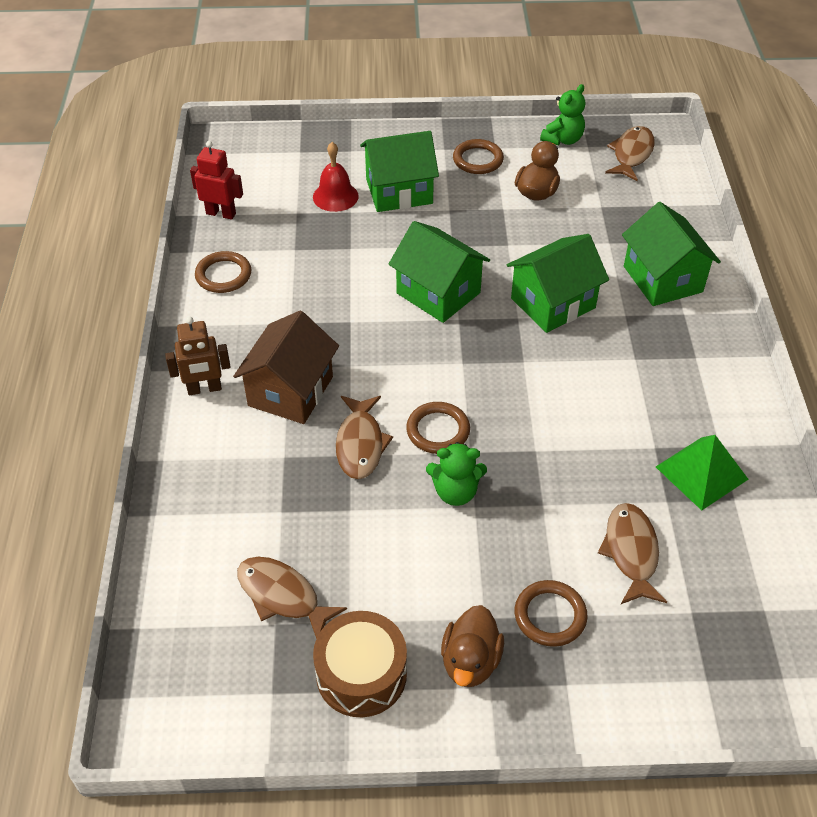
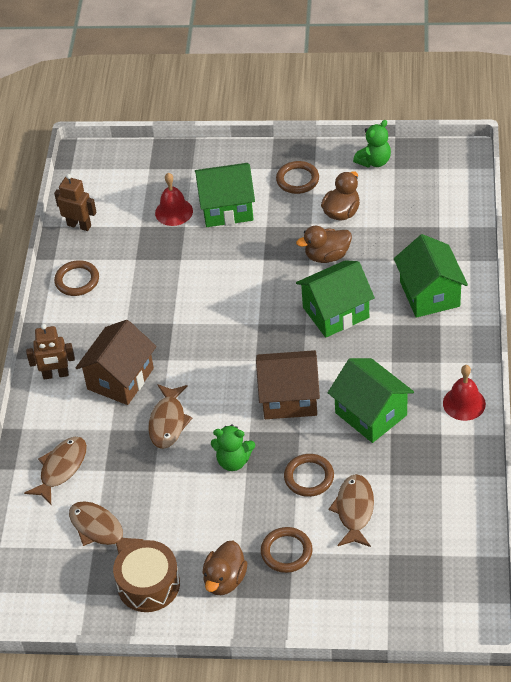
camera: 10 degrees right, 0 degrees up
(221, 213) = (79, 225): red robot -> brown robot
(438, 293) = (245, 301): green house -> green house (371, 414)
(438, 430) = (228, 414): brown ring -> brown ring (309, 477)
(515, 408) = (289, 398): none -> brown house
(529, 240) = (327, 256): none -> brown duck
(631, 154) = (430, 177): brown fish -> brown fish (61, 468)
(701, 473) = (421, 454): green pyramid -> none
(739, 406) = (464, 403): none -> red bell

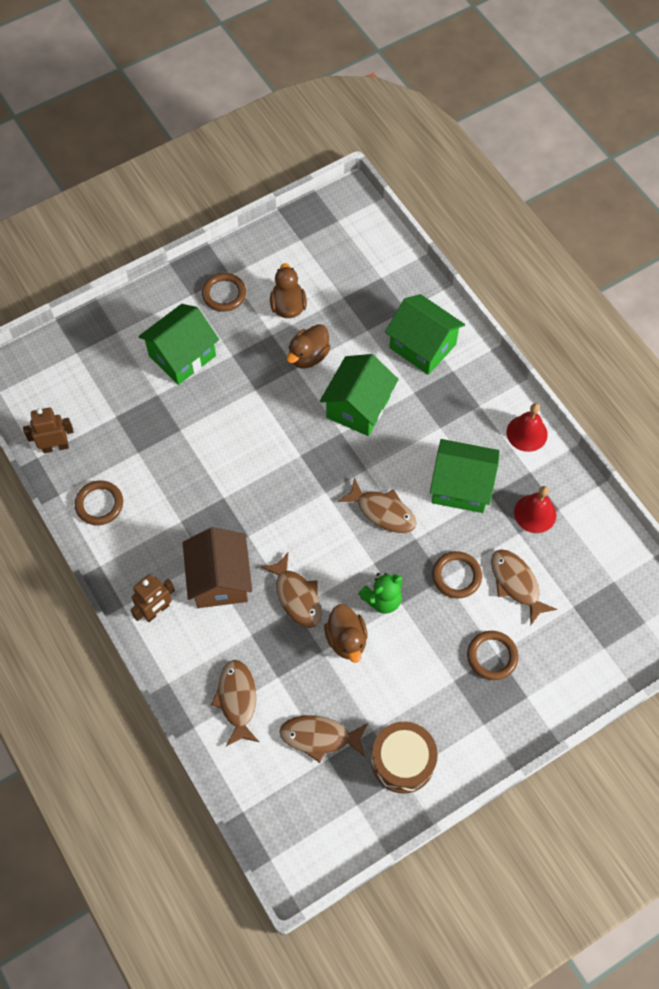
camera: 40 degrees left, 15 degrees up
(174, 212) = (135, 385): red bell -> red bell (535, 513)
(225, 580) = (462, 714): brown duck -> brown duck (346, 639)
(289, 398) = (383, 511): brown house -> brown fish
(374, 161) = (277, 241): green teddy bear -> none

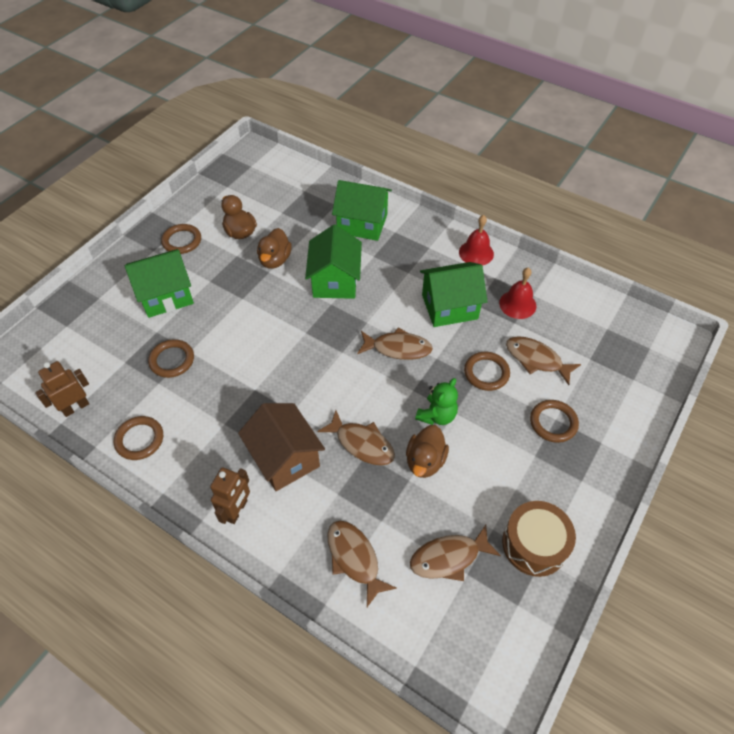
camera: 25 degrees left, 10 degrees down
(159, 433) = (172, 360): none -> brown ring
(182, 356) = (166, 296): green house -> green house turned 45 degrees clockwise
(346, 639) = (425, 461): brown duck -> brown duck turned 60 degrees clockwise

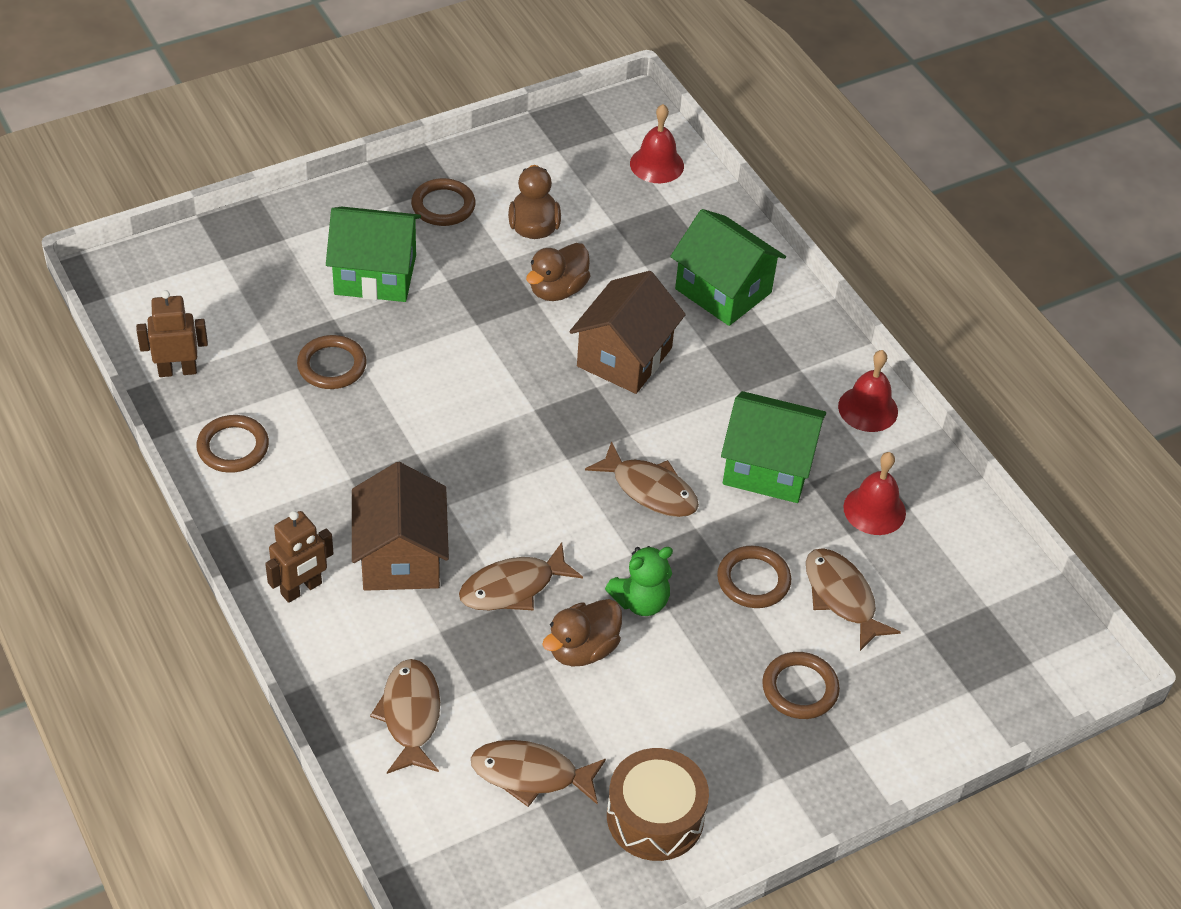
camera: 25 degrees right, 5 degrees down
(284, 173) = (657, 164): none -> red bell
(335, 281) = (624, 357): green house -> brown house
(362, 443) = (513, 587): brown fish -> brown fish turned 90 degrees clockwise

